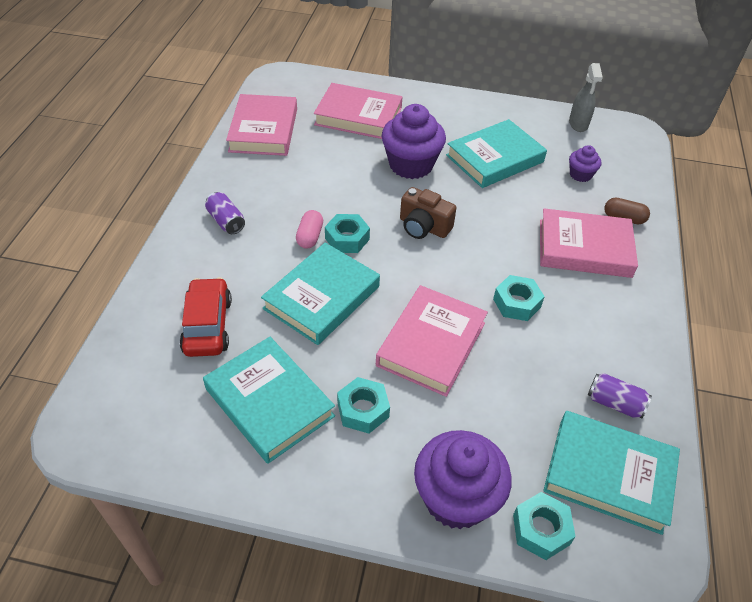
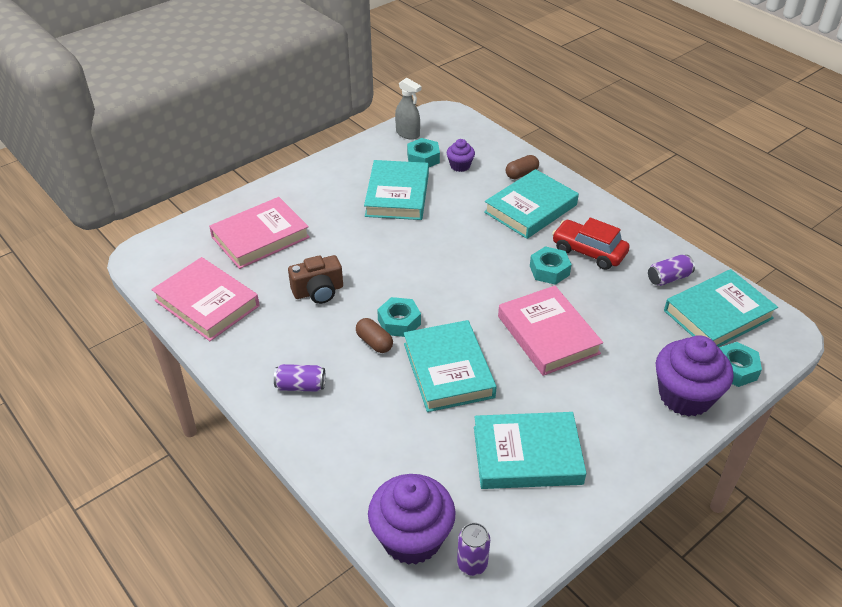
camera: 50 degrees left, 5 degrees down
(120, 424) = (472, 564): none -> purple can
(207, 325) = (414, 456): red car -> red car (588, 252)
(310, 236) = (374, 342): pink capsule -> brown capsule
(363, 410) = (577, 404): turquoise nut -> turquoise nut (423, 158)
(411, 165) = (354, 241): purple cupcake -> purple cupcake (412, 538)
(423, 227) = (430, 273): brown camera -> brown camera (318, 291)
(584, 248) = (531, 208): pink book -> turquoise book

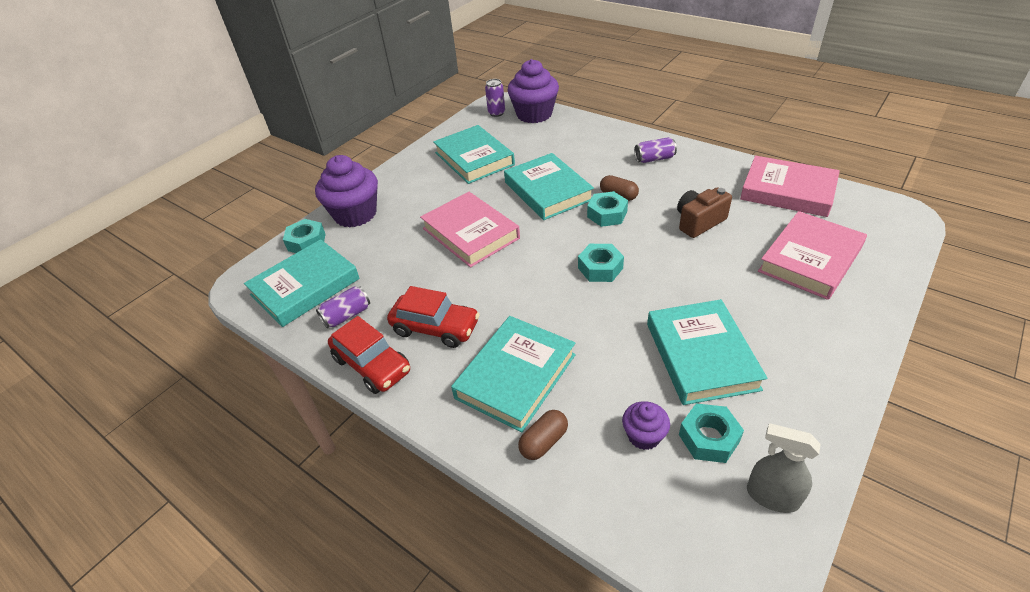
camera: 170 degrees right, 0 degrees up
(527, 455) = (474, 159): turquoise book -> turquoise book turned 75 degrees clockwise
(549, 270) = (478, 294): turquoise nut -> turquoise nut (600, 268)
(639, 236) = (372, 365): none -> red car

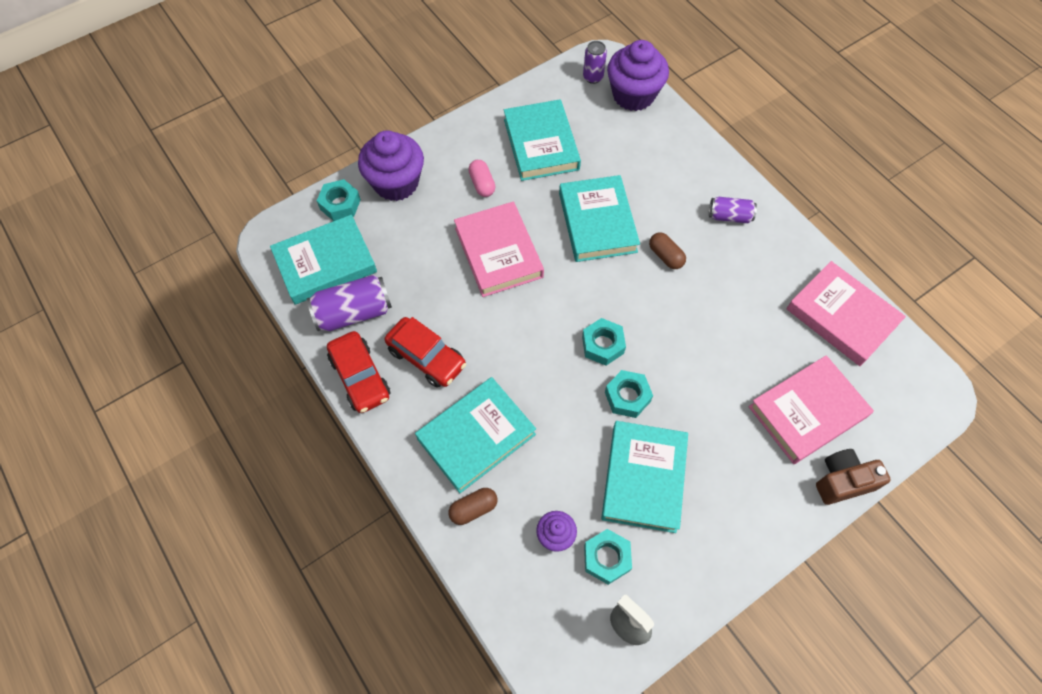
camera: 15 degrees right, 20 degrees up
(347, 315) = (354, 312): purple can -> purple can, size x1.65
(434, 195) = (482, 184): none -> pink capsule
(607, 214) = (642, 278): turquoise nut -> turquoise nut (627, 397)
(699, 222) = (727, 323): brown camera -> brown camera (842, 481)

